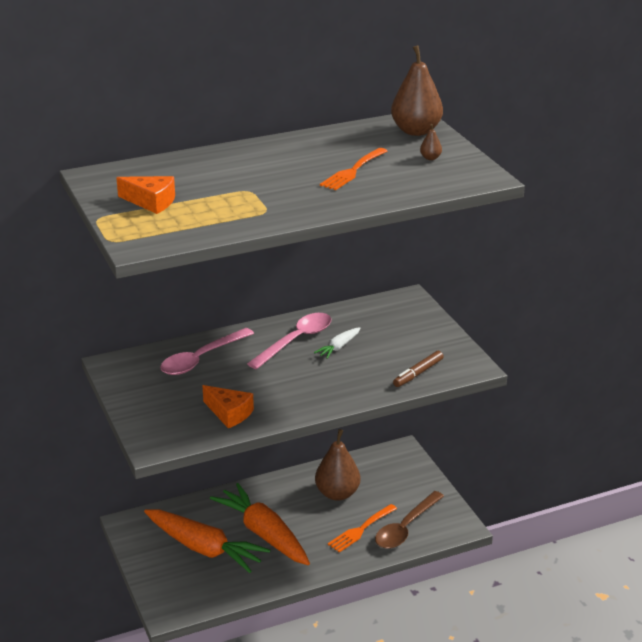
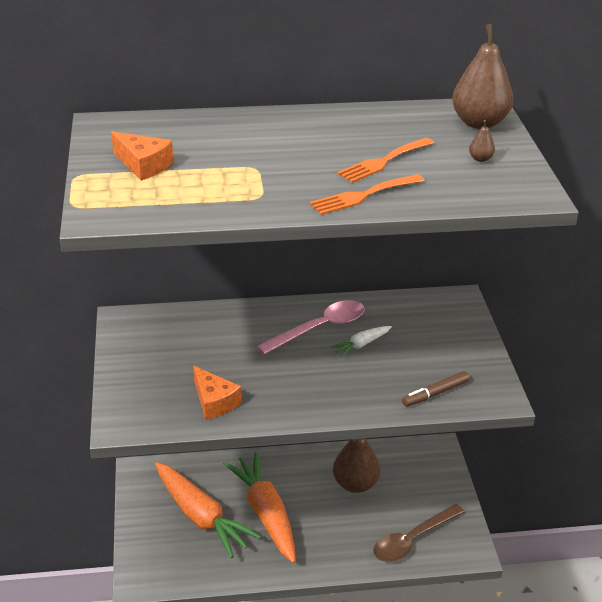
camera: 15 degrees right, 5 degrees up
(201, 359) = (213, 331): pink spoon -> none
(360, 530) = (364, 531): orange fork -> orange fork (363, 196)

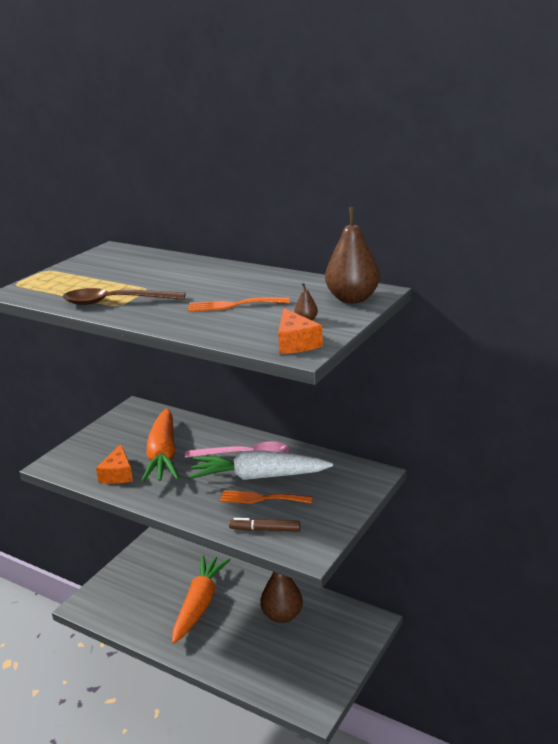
camera: 40 degrees right, 10 degrees down
(143, 165) = (89, 273): orange cheese -> orange cheese (295, 343)
(201, 516) = (158, 585): orange carrot -> orange carrot (163, 455)
(361, 344) = (258, 477): white carrot -> white carrot, size x2.29
(363, 196) = (180, 320): orange fork -> orange fork (261, 498)
(412, 540) = (280, 676): brown spoon -> brown spoon (115, 302)

